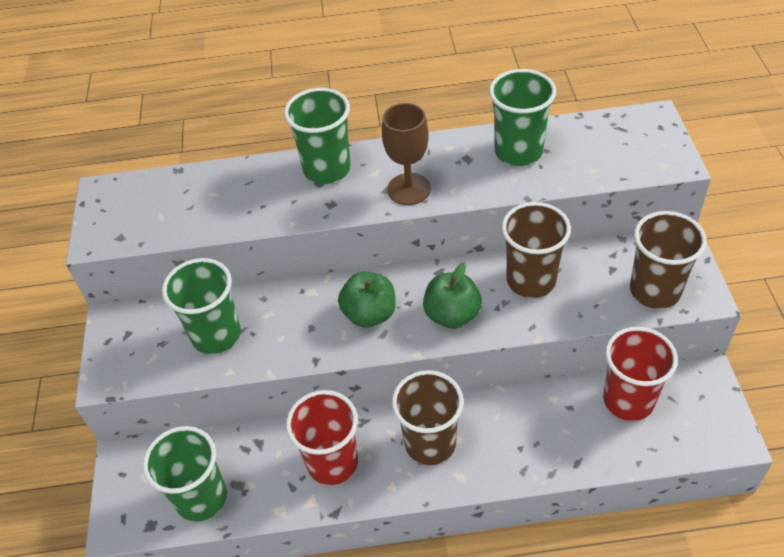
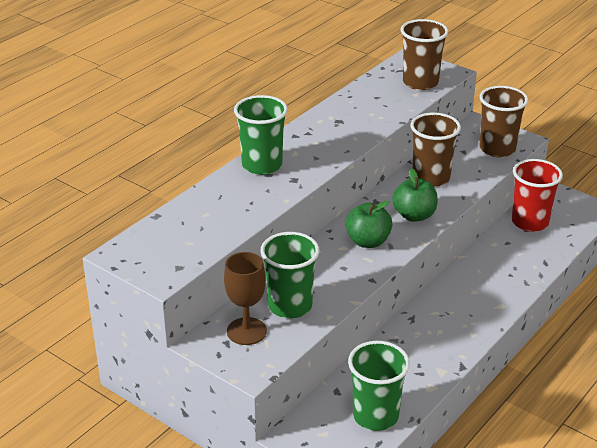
camera: 50 degrees left, 15 degrees down
(332, 462) = (425, 347): red cup -> none
(409, 189) = (329, 150): brown goblet -> brown goblet (246, 331)
(430, 443) = (463, 303): brown cup -> brown cup (420, 83)
(518, 151) = (362, 104): green cup -> none

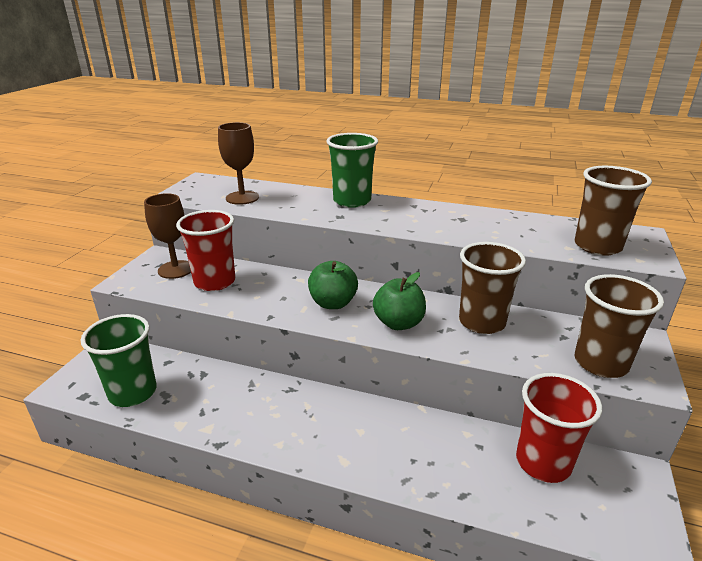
camera: 70 degrees right, 5 degrees down
(205, 230) = (242, 198): none -> brown goblet
(290, 306) = (214, 282): green cup -> red cup

